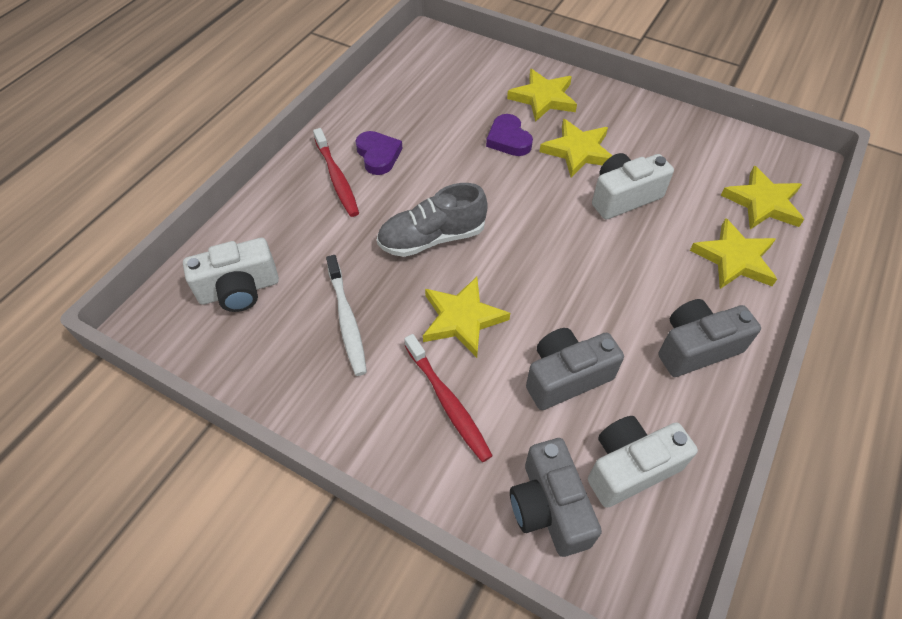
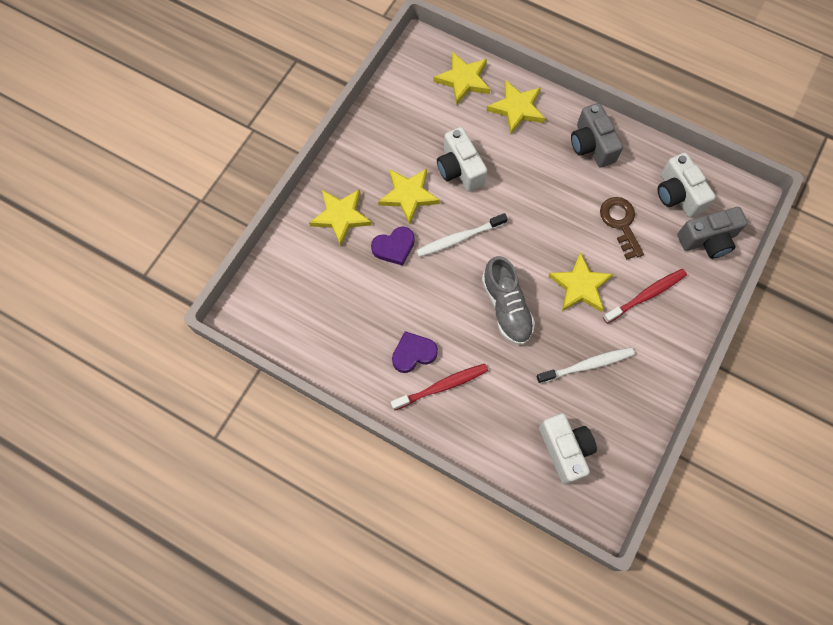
camera: 90 degrees left, 15 degrees up
(525, 195) = (459, 238): none -> white toothbrush
(566, 377) = (620, 223): grey camera -> brown key

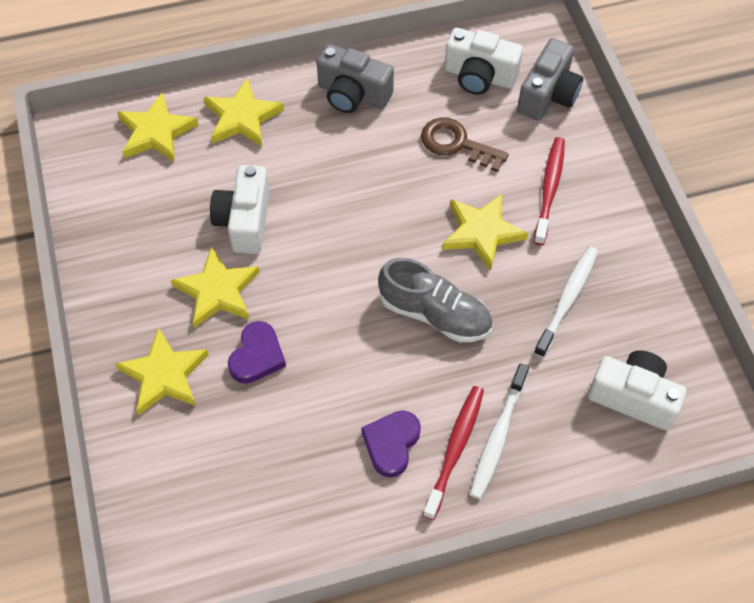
camera: 45 degrees left, 10 degrees down
(459, 169) = (244, 221): white camera -> white camera turned 75 degrees clockwise
(459, 238) = (316, 289): white toothbrush -> white toothbrush (497, 436)

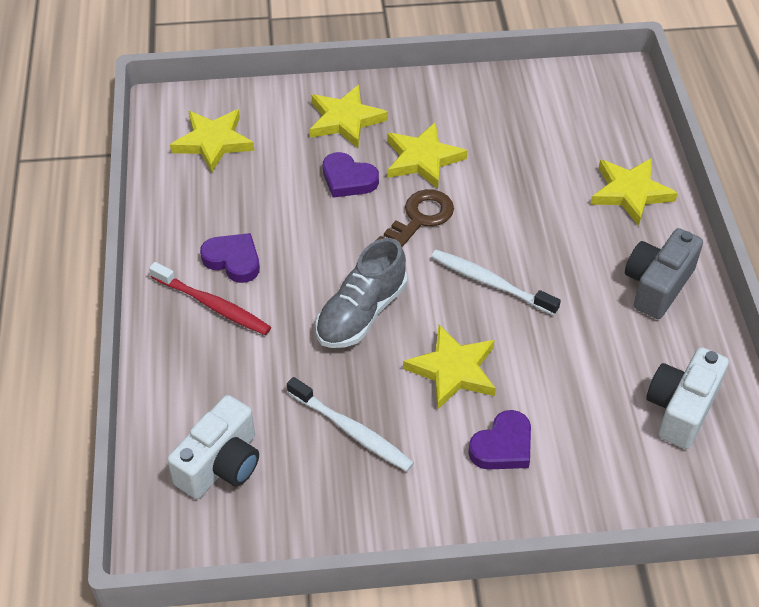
camera: 100 degrees right, 10 degrees down
(156, 132) = (616, 129): yellow star -> yellow star (213, 142)
(244, 221) = (499, 183): white camera -> none
(456, 144) = (578, 368): brown key -> brown key (419, 219)
(497, 436) = (215, 340): white toothbrush -> white toothbrush (490, 282)
(548, 95) = (648, 476): grey camera -> none
(549, 189) = (503, 446): red toothbrush -> purple heart

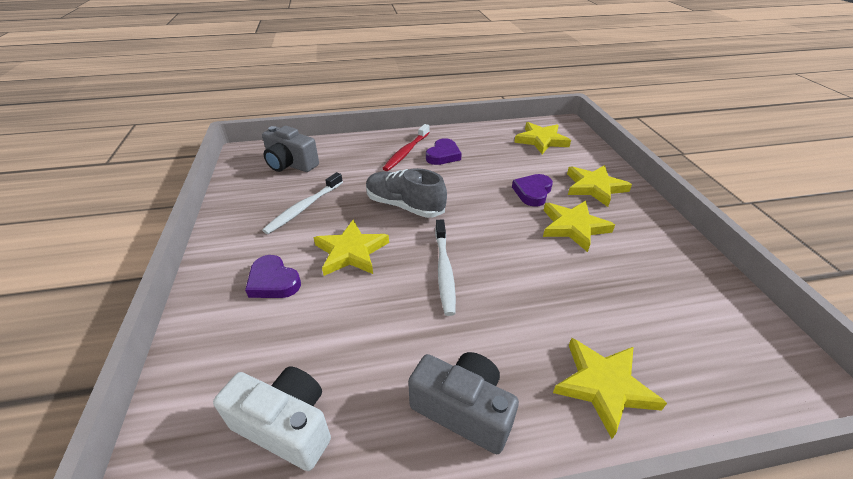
camera: 85 degrees right, 10 degrees down
(221, 464) = (290, 164): white camera -> grey camera
(419, 219) = (505, 228): brown key -> none
(490, 282) = (444, 271): white toothbrush -> white toothbrush turned 150 degrees clockwise

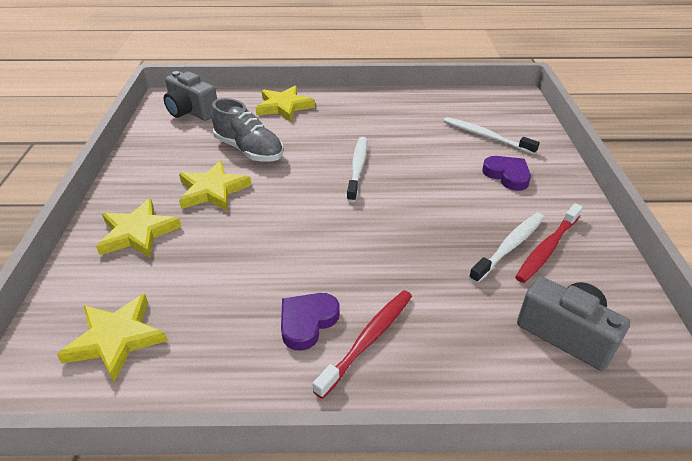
camera: 170 degrees left, 0 degrees up
(273, 209) = (547, 248): none -> red toothbrush
(273, 352) = (485, 136): none -> white toothbrush
(286, 426) = (465, 110): white camera -> none
(351, 252) = (442, 191): yellow star -> none
(404, 205) = (384, 235): grey shoe -> grey shoe (249, 150)
(463, 409) = (367, 107): grey camera -> grey camera (191, 111)
(532, 192) = (220, 235): purple heart -> none

